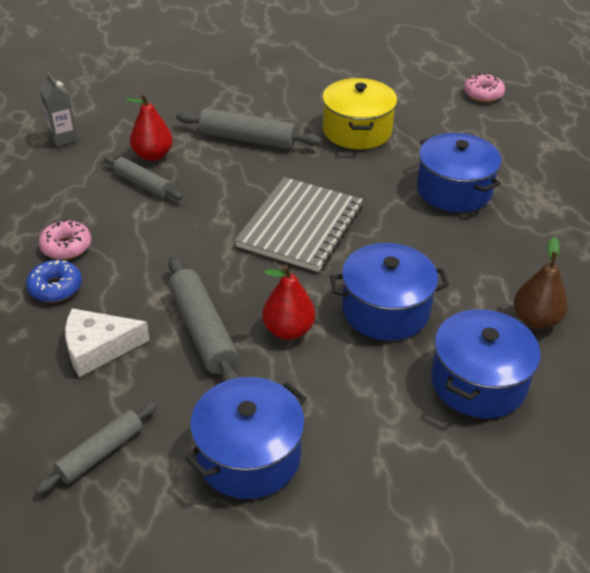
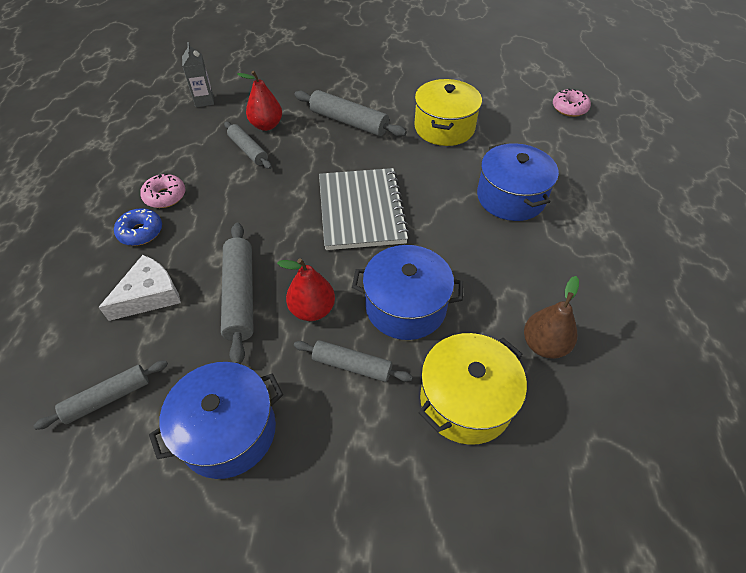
camera: 15 degrees right, 10 degrees up
(98, 348) = (149, 295): white cheese -> white cheese turned 135 degrees clockwise
(301, 227) = (362, 210): grey notebook -> grey notebook turned 45 degrees counterclockwise
(352, 373) = (352, 365): none -> grey rolling pin
(478, 382) = (465, 400): blue pot -> yellow pot

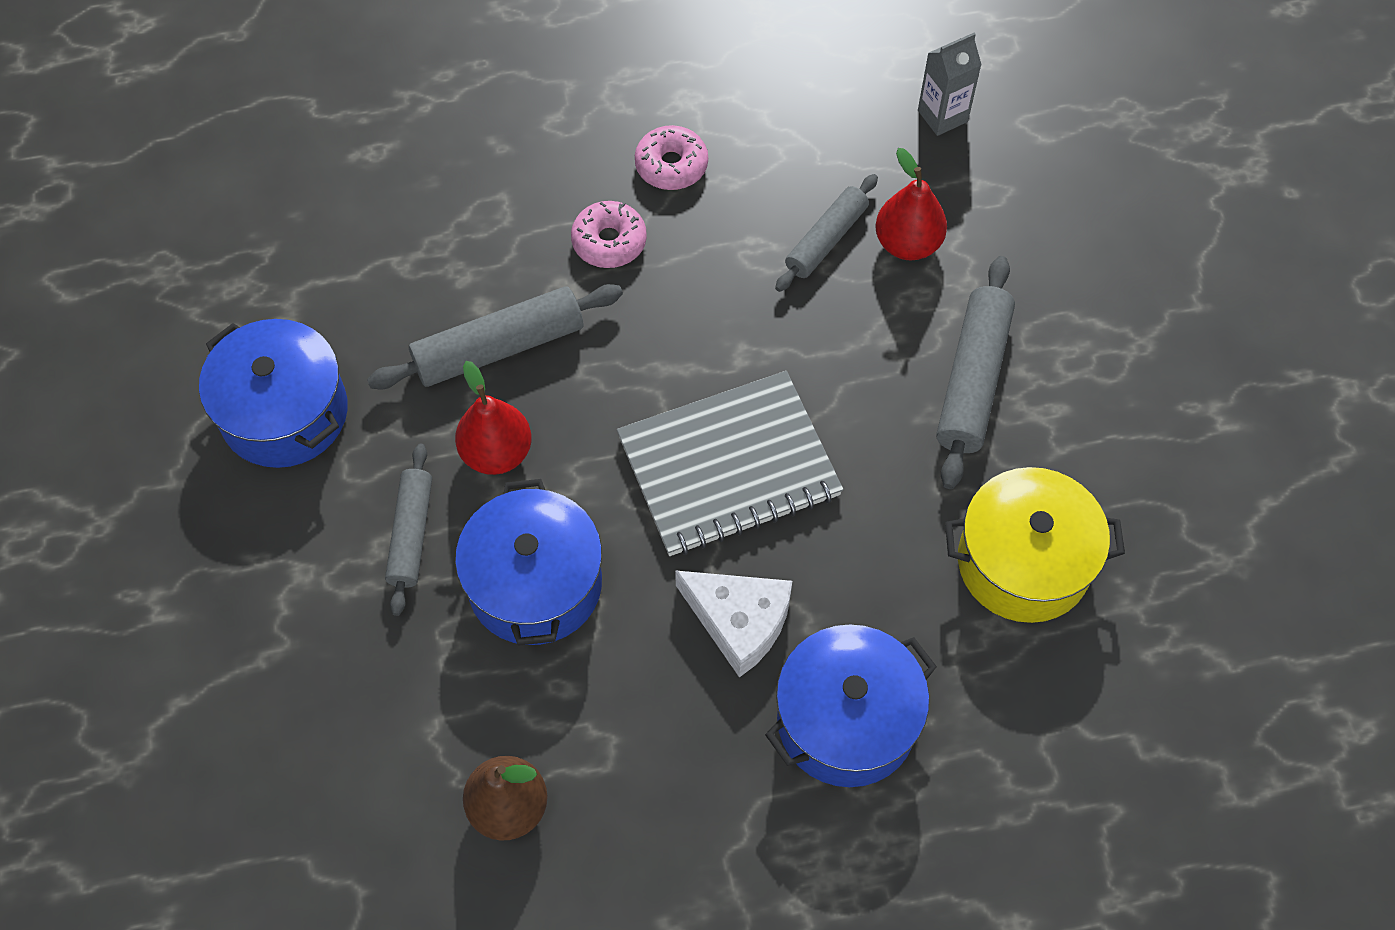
camera: 75 degrees right, 10 degrees up
(108, 398) = (304, 260): grey rolling pin -> none
(141, 232) = (585, 168): blue donut -> none
(149, 295) = (471, 233): white cheese -> white cheese (739, 621)
(465, 400) = (385, 700): yellow pot -> none
(569, 108) = (1204, 824): pink donut -> pink donut (609, 242)

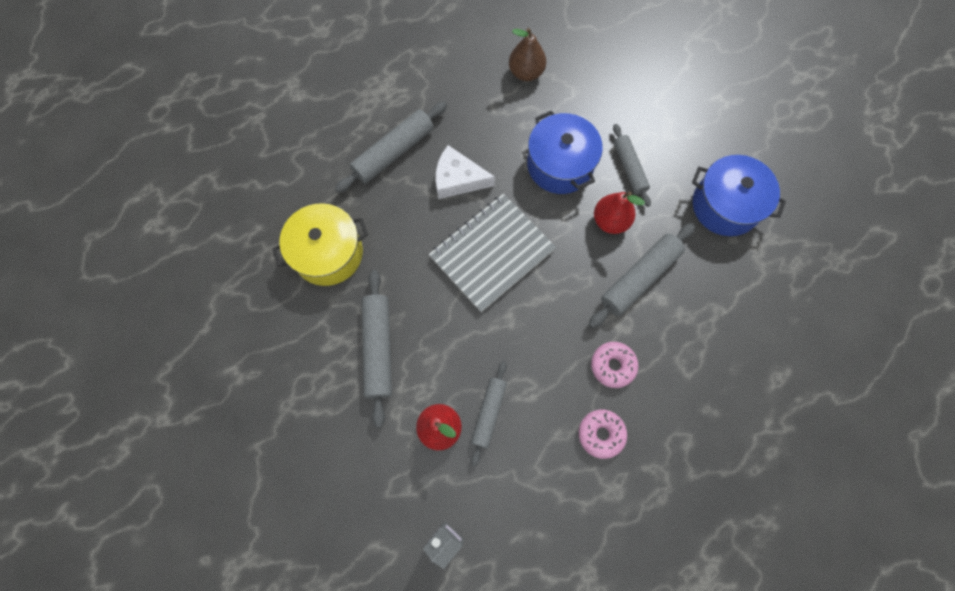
camera: 160 degrees right, 10 degrees up
(846, 720) = (393, 152): blue pot -> grey rolling pin

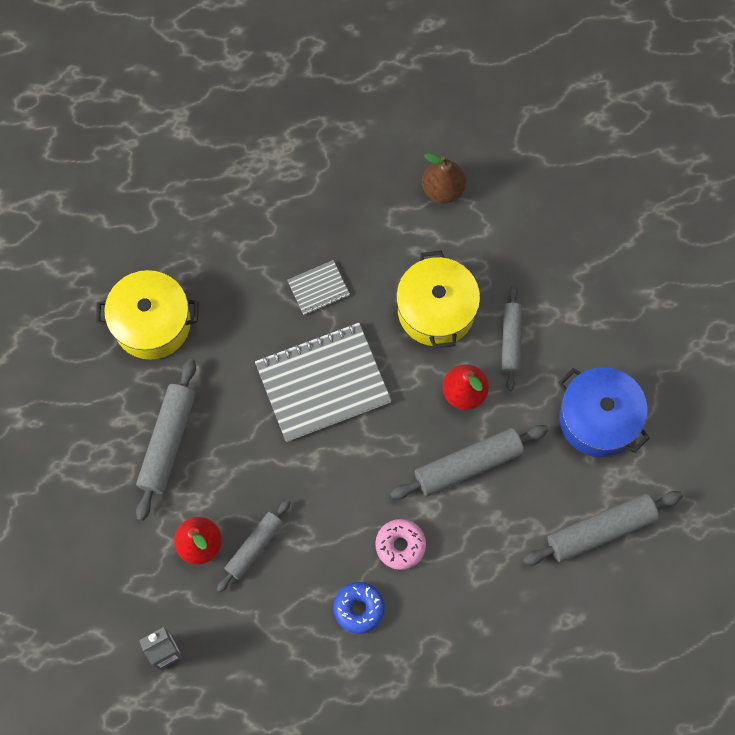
camera: 20 degrees right, 0 degrees up
(393, 152) = (261, 234): grey rolling pin -> grey rolling pin (601, 530)
(458, 179) = (318, 288): white cheese -> grey notebook
(560, 165) = (436, 310): blue pot -> yellow pot
(601, 434) = (359, 608): pink donut -> blue donut

